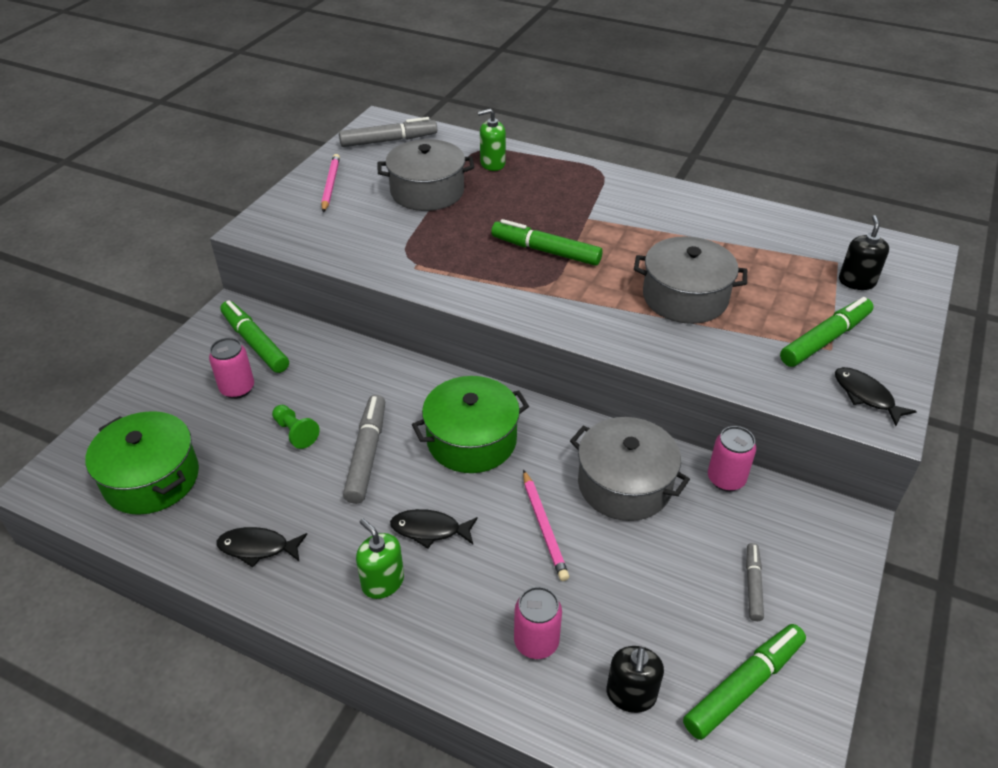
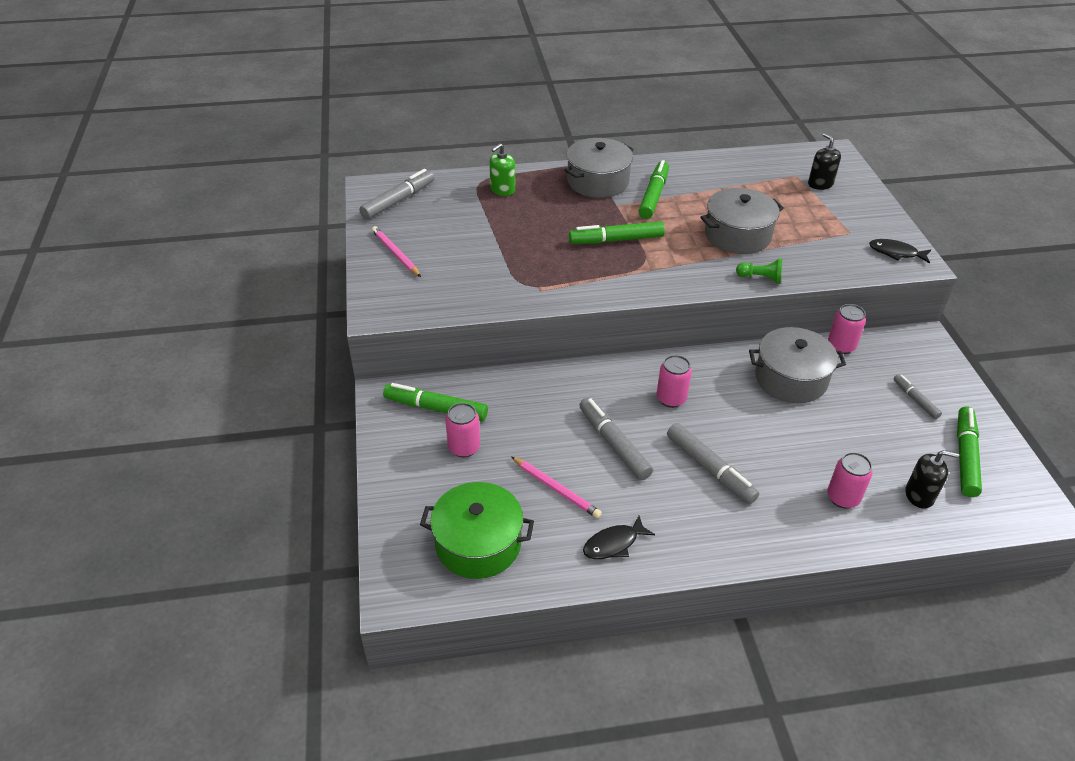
camera: 35 degrees left, 0 degrees up
(295, 432) = (546, 455): green pawn -> green pawn (760, 278)
(383, 582) = (718, 517): green soap dispenser -> none
(427, 191) = (479, 229): grey pot -> grey pot (598, 181)
(430, 530) = (710, 469): black fish -> grey marker
(471, 440) = (671, 399): green pot -> pink can
(544, 527) = (774, 429): pink pencil -> pink pencil (556, 489)
(631, 694) = (919, 495): black soap dispenser -> black soap dispenser turned 60 degrees counterclockwise
(825, 339) = (841, 228): green marker -> green marker (654, 195)

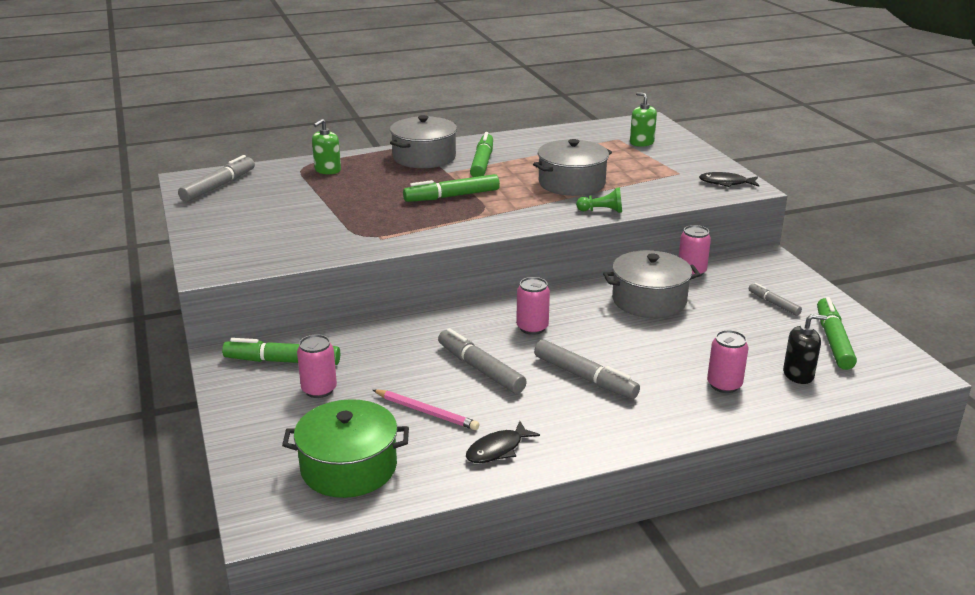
camera: 10 degrees left, 15 degrees down
(395, 253) = (222, 225): pink pencil -> none
(820, 184) = (641, 143): black soap dispenser -> green soap dispenser

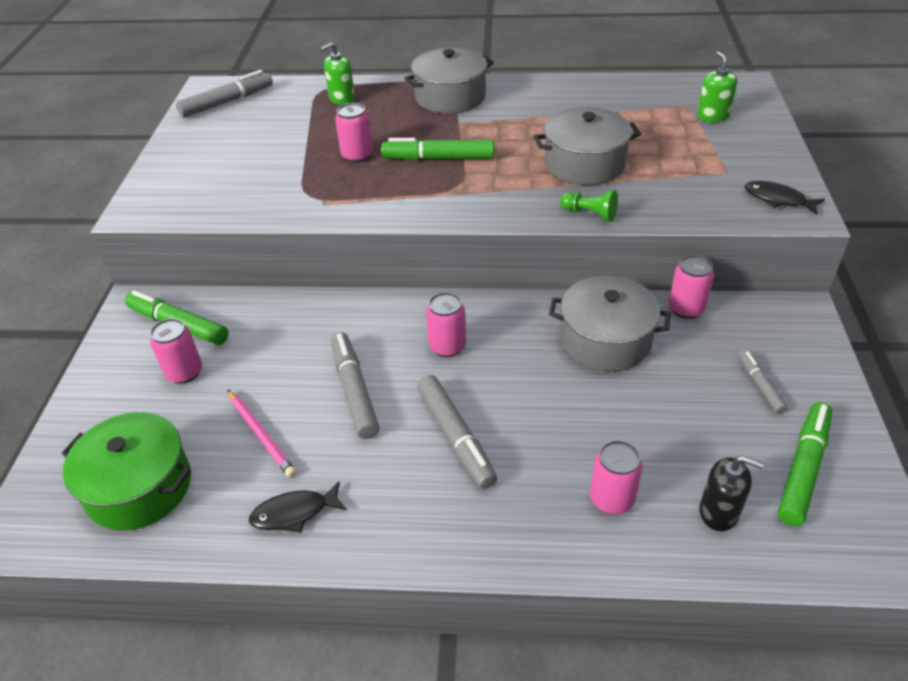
camera: 25 degrees right, 15 degrees up
(380, 205) = (357, 156): none -> pink can
(482, 162) = (506, 115): green marker -> none

